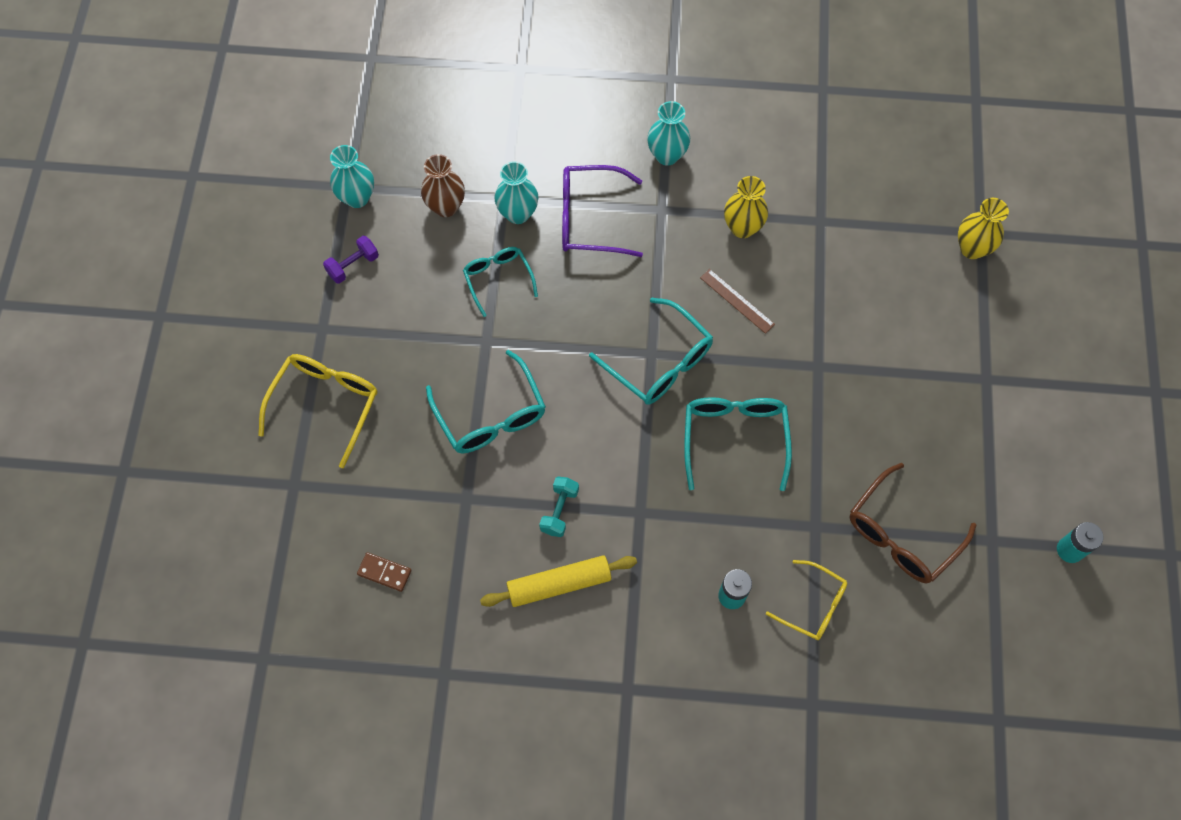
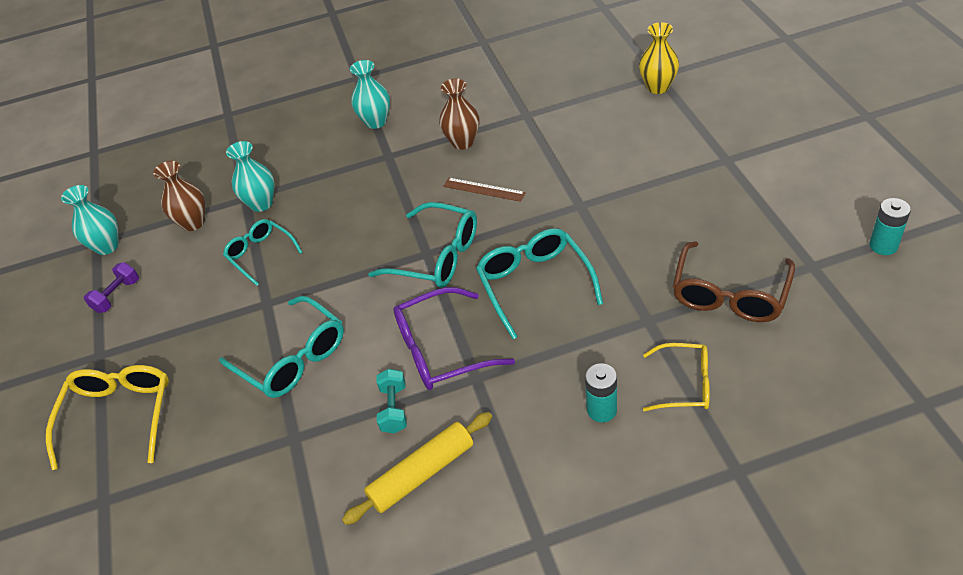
camera: 15 degrees left, 20 degrees down
(384, 572) = (228, 543): brown domino -> none
(589, 219) = (327, 184): purple glasses -> purple glasses (441, 350)
(742, 227) = (463, 142): yellow vase -> brown vase

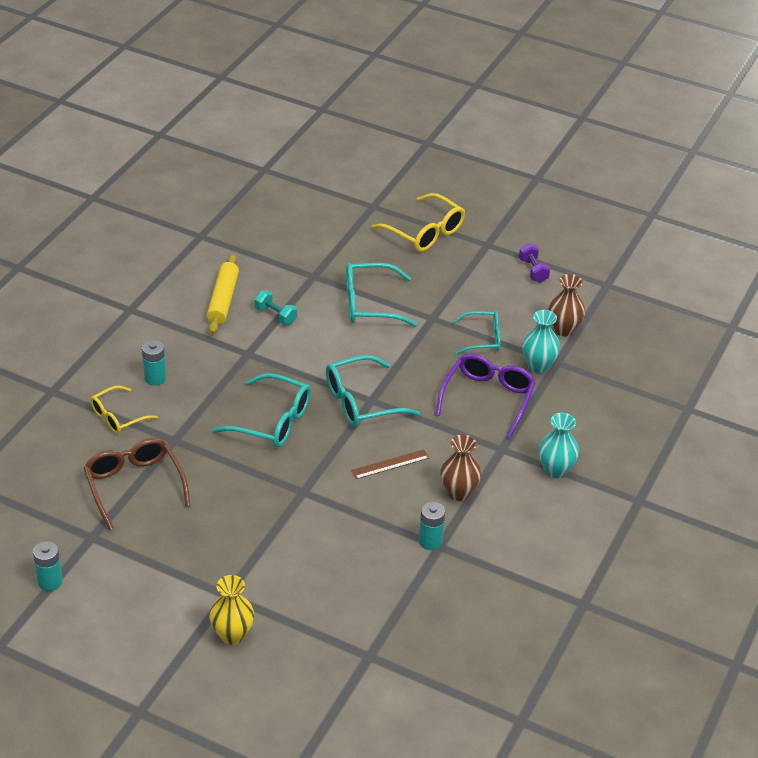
camera: 125 degrees right, 5 degrees down
(107, 246) = (594, 287): turquoise vase -> none
(441, 350) = (286, 355): purple glasses -> purple glasses (488, 398)
(528, 121) = (430, 541): none -> turquoise battery
(658, 87) = (356, 641): yellow vase -> yellow vase (232, 634)

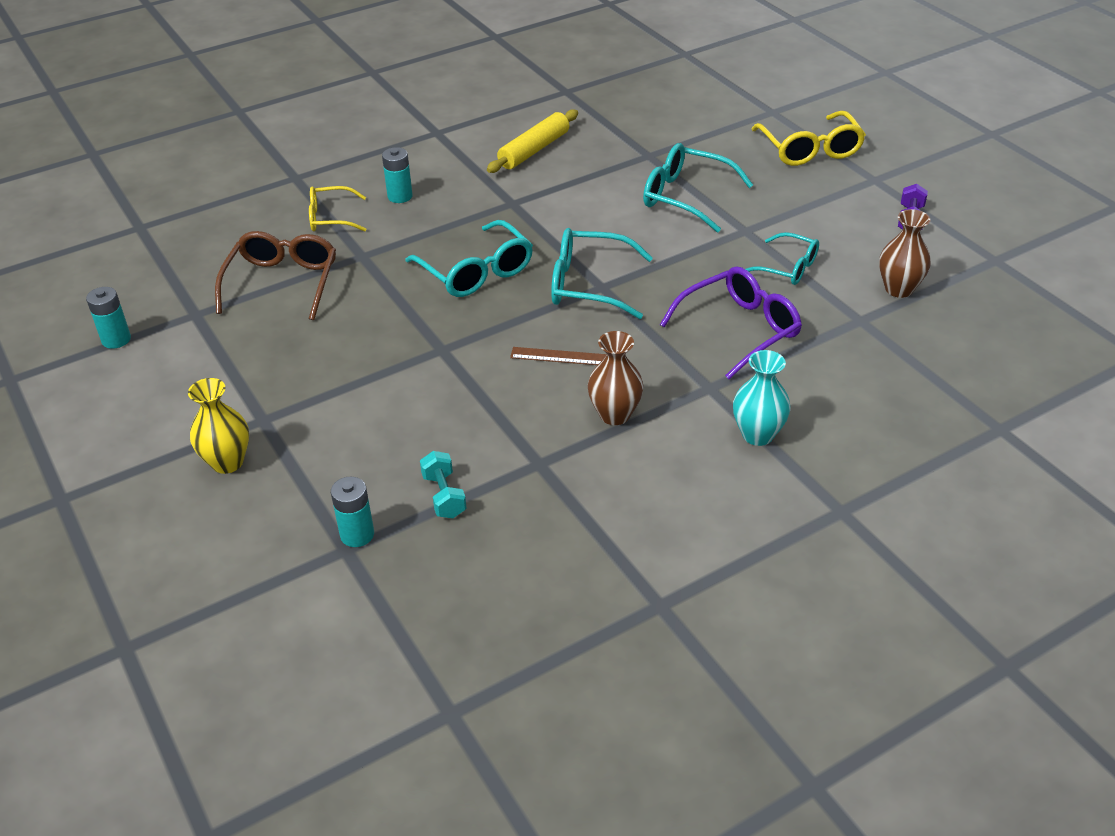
camera: 35 degrees right, 0 degrees up
(275, 315) = (574, 178): turquoise dumbbell -> turquoise dumbbell (444, 496)
(430, 541) = (533, 454): turquoise battery -> turquoise battery (357, 534)
(538, 365) = (833, 316): turquoise vase -> none

